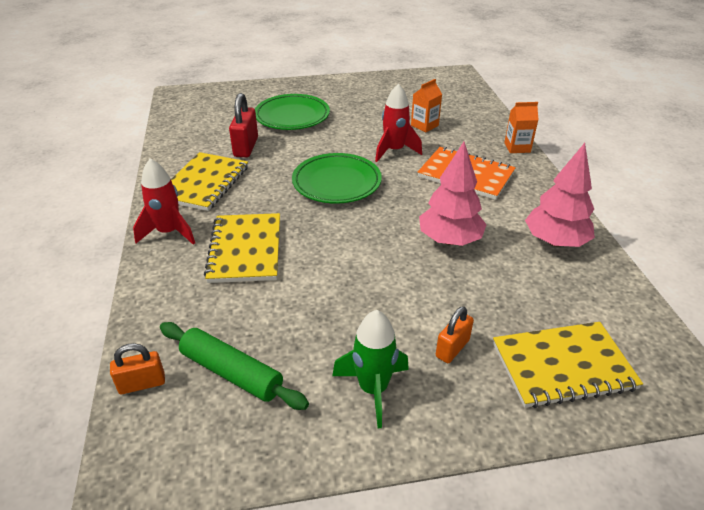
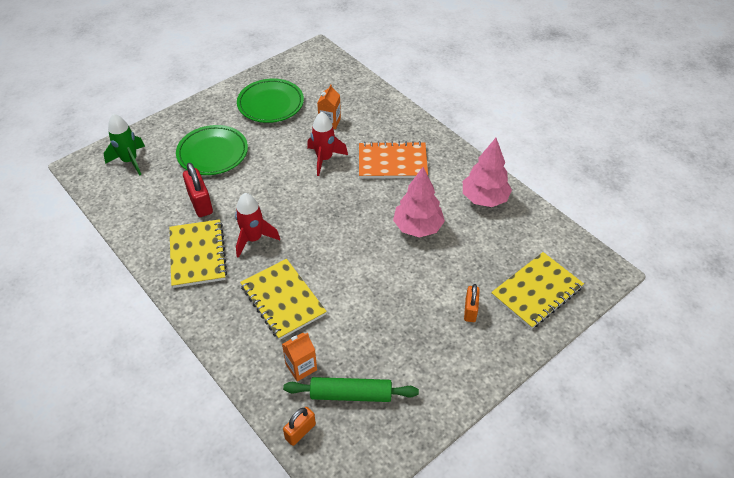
camera: 30 degrees left, 10 degrees up
(169, 232) = (211, 312): red rocket -> red rocket (253, 239)
(336, 183) = (303, 209): green plate -> green plate (270, 104)
(373, 389) = (443, 360): green rocket -> green rocket (130, 161)
(517, 147) = (412, 119): orange carton -> orange carton (301, 367)

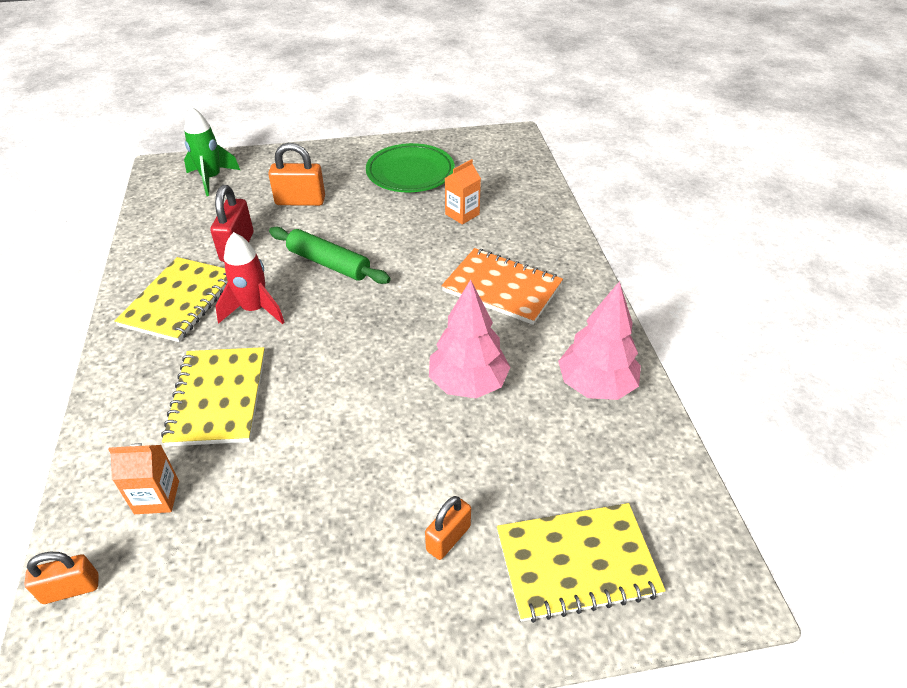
camera: 30 degrees right, 5 degrees down
(213, 153) = (300, 201): green plate -> orange padlock
(324, 159) = (419, 252): red rocket -> none
(351, 394) = (179, 573): green rolling pin -> green rolling pin (328, 263)

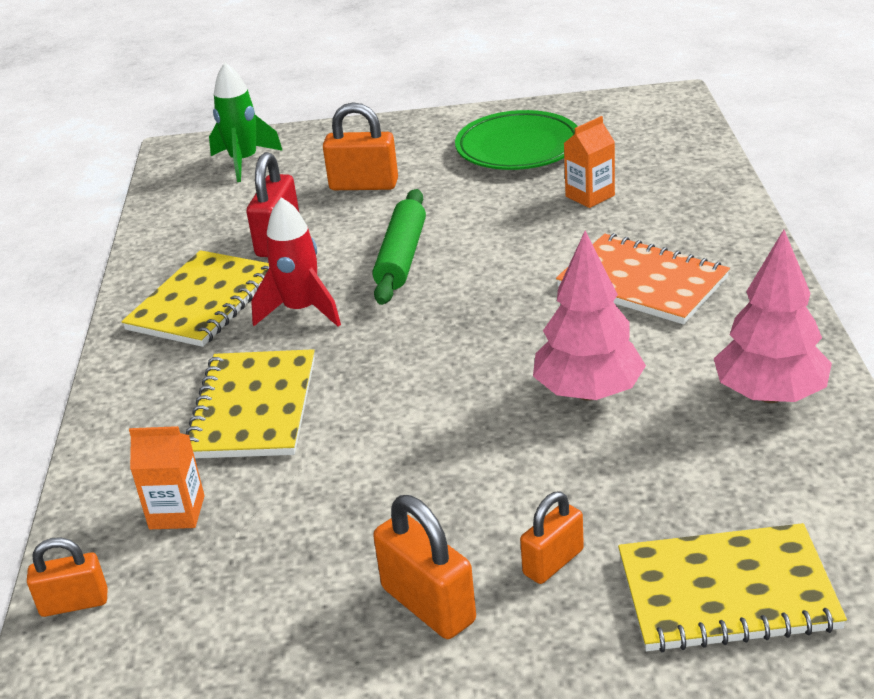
camera: 10 degrees right, 10 degrees down
(328, 263) = (401, 257): green rolling pin -> green rolling pin turned 60 degrees clockwise
(355, 581) = (428, 605): none -> orange padlock

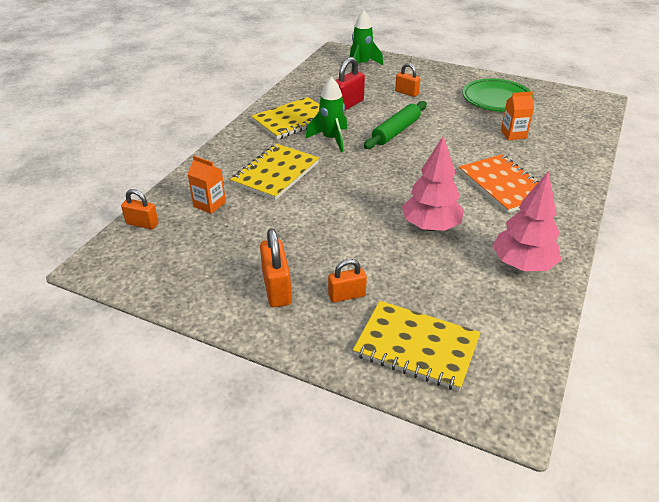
camera: 25 degrees right, 5 degrees up
(301, 311) = (331, 139): red rocket -> green rocket
(364, 185) = (406, 93): orange padlock -> orange padlock, size x0.65

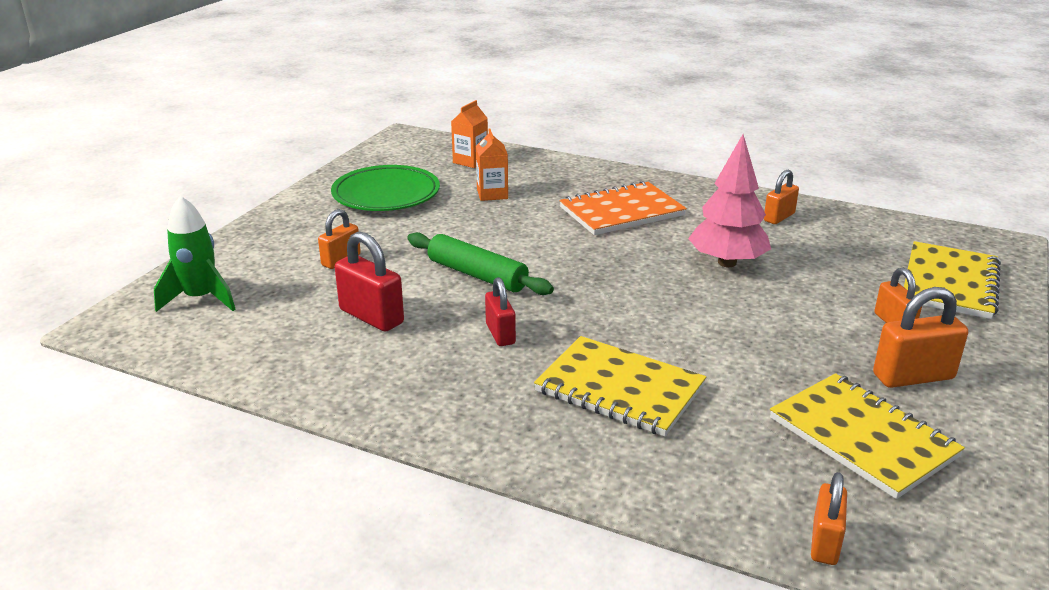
camera: 90 degrees left, 10 degrees down
(209, 204) = (735, 459): orange carton -> orange carton (470, 161)
(293, 120) = (423, 376): yellow notebook -> yellow notebook (862, 437)
(331, 139) = (500, 334): green rocket -> red padlock
(522, 264) = (779, 217): pink tree -> orange padlock

